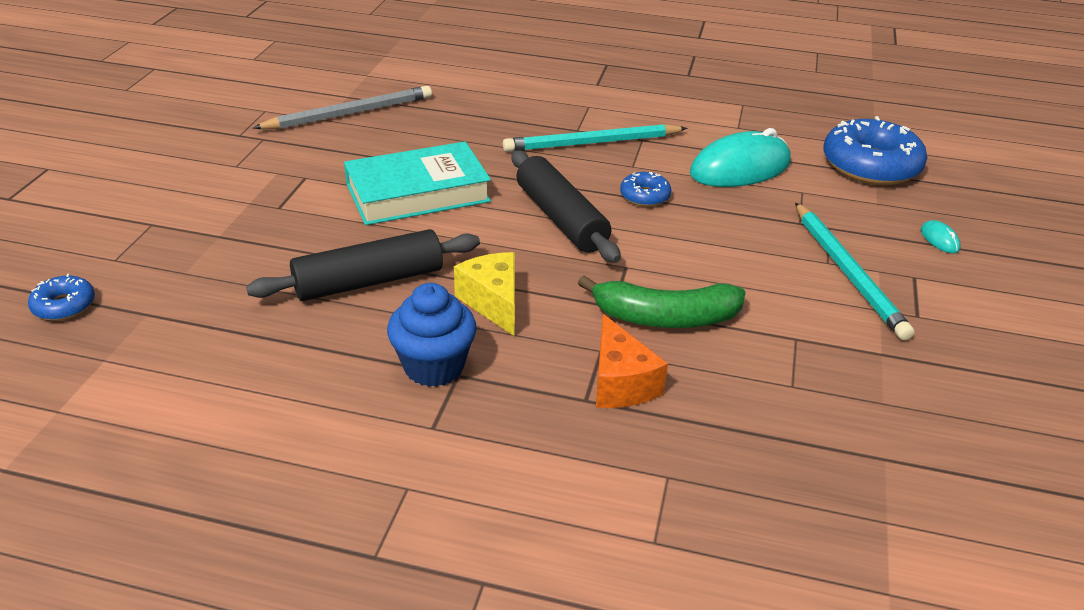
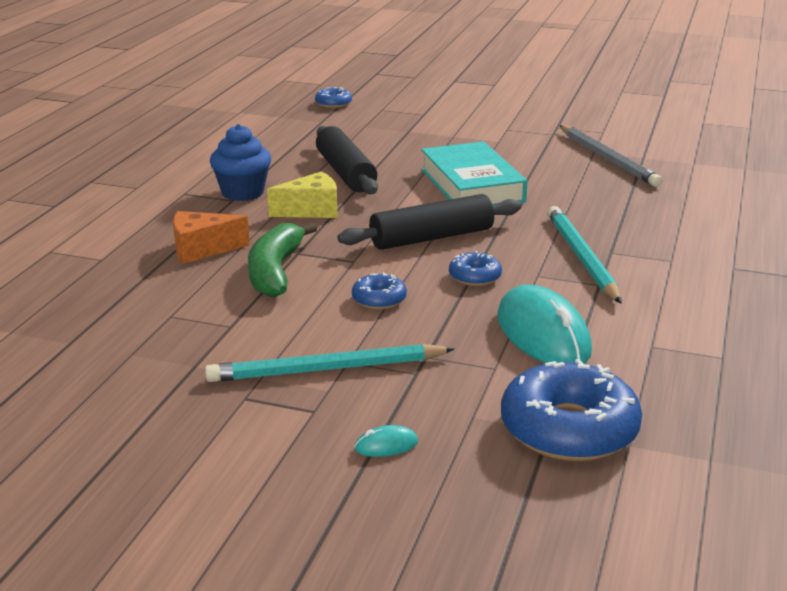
camera: 95 degrees right, 10 degrees down
(707, 248) = (379, 299): none -> blue donut

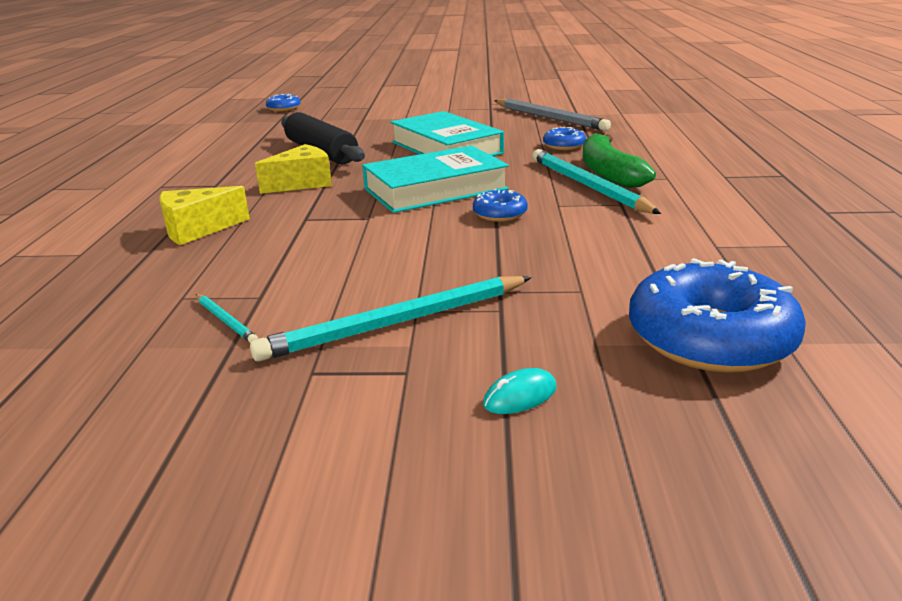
camera: 15 degrees left, 0 degrees up
(197, 343) = (226, 320): none -> turquoise pencil
(202, 249) = (197, 230): orange cheese -> yellow cheese
(243, 192) = (224, 178): blue cupcake -> none
(275, 271) = (289, 237): green banana -> green banana (608, 173)
(379, 299) = (415, 246): blue donut -> blue donut (564, 146)
(431, 237) = (435, 189): black rolling pin -> turquoise book
(543, 334) = (605, 252): turquoise mouse -> none

